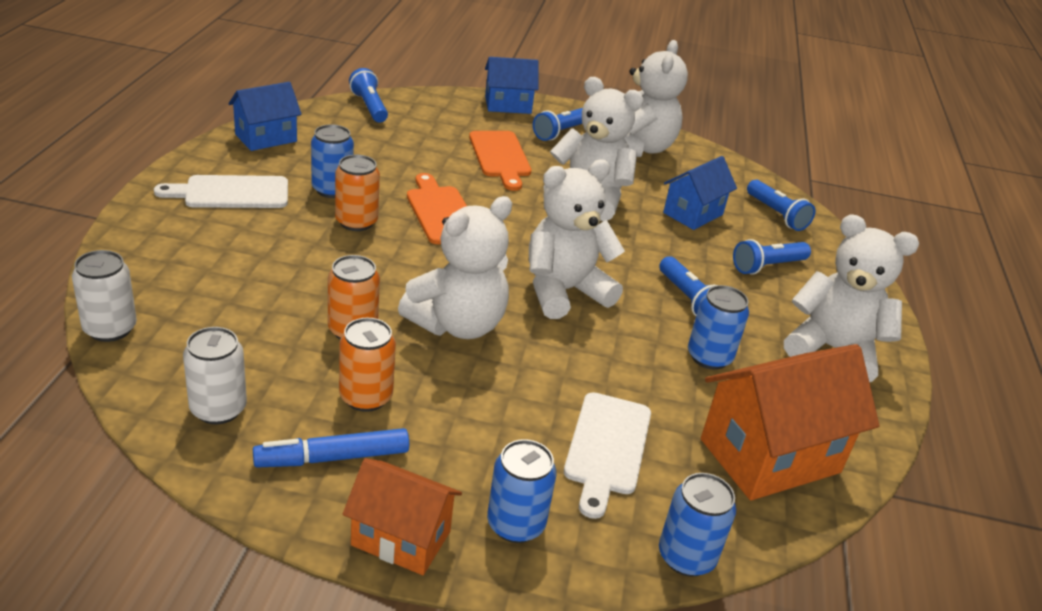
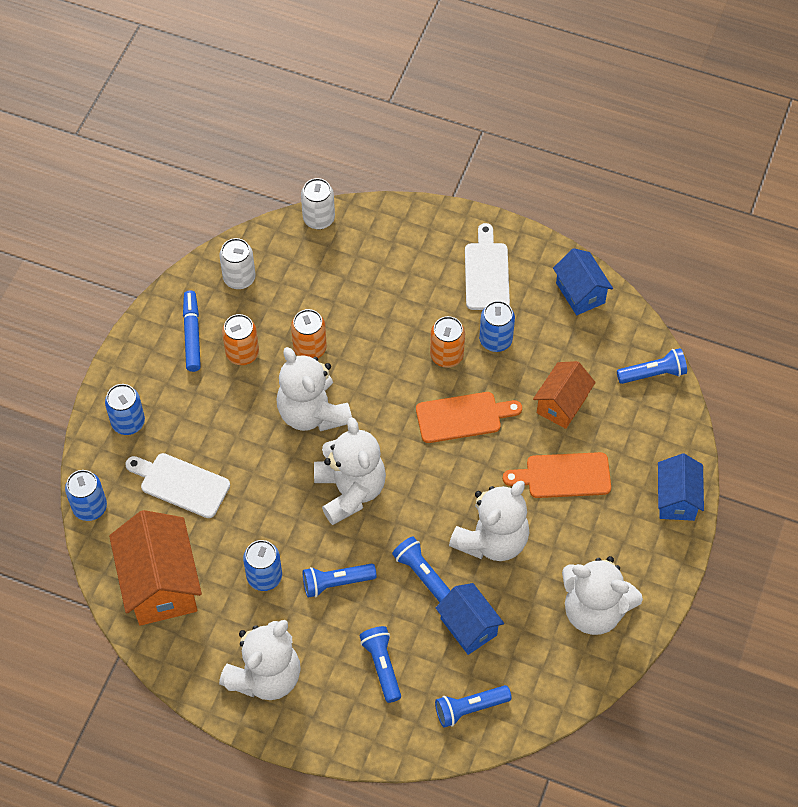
camera: 105 degrees right, 25 degrees up
(401, 538) = (127, 365): orange house -> orange house (562, 404)
(560, 132) = (620, 539): blue flashlight -> blue flashlight (422, 574)

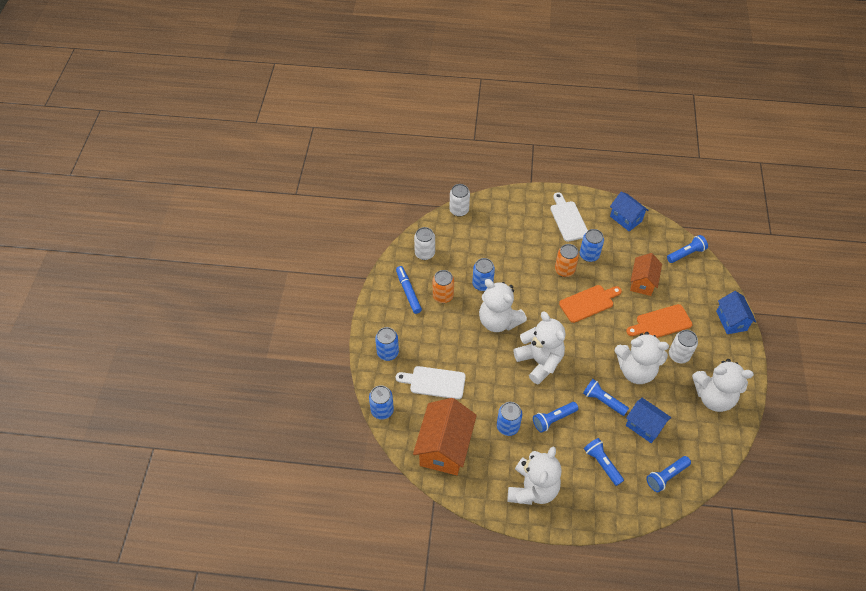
camera: 15 degrees left, 5 degrees down
(160, 584) = (444, 447): orange house -> orange house turned 45 degrees clockwise
(310, 348) = (482, 284): orange can -> blue can
(492, 540) = (636, 370): white teddy bear -> white teddy bear turned 75 degrees clockwise
(568, 533) = (679, 355): none -> white can

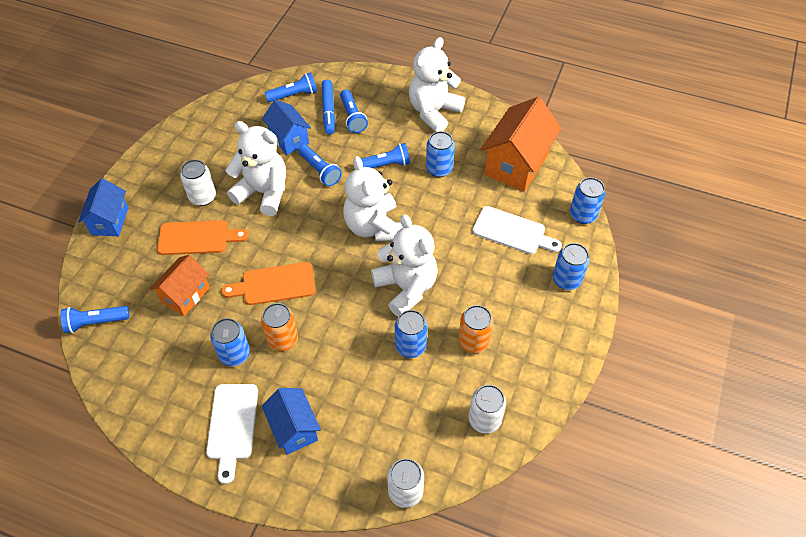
camera: 165 degrees left, 0 degrees up
(408, 292) = (523, 360): blue marker -> blue marker (328, 111)
(626, 219) = (142, 403): blue house -> blue house (294, 429)
(713, 397) = (195, 149): white teddy bear -> none

